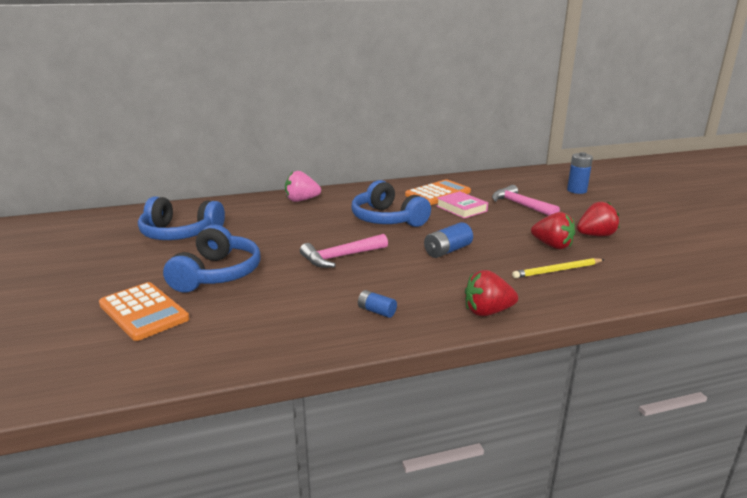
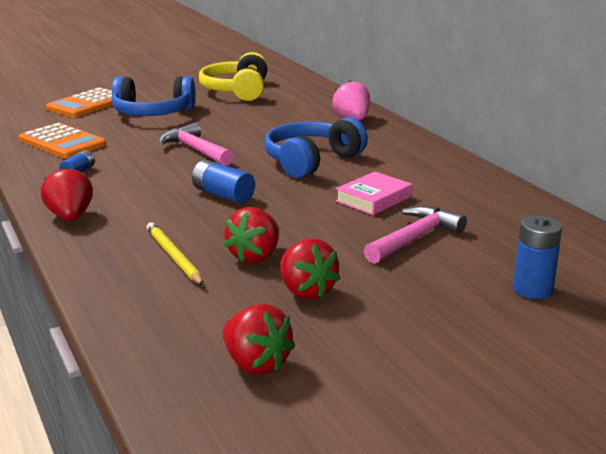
camera: 80 degrees right, 0 degrees up
(180, 233) = (237, 91): blue headphones -> yellow headphones
(438, 193) = (428, 183): orange calculator -> orange calculator (62, 142)
(683, 252) = (256, 364): none -> red strawberry

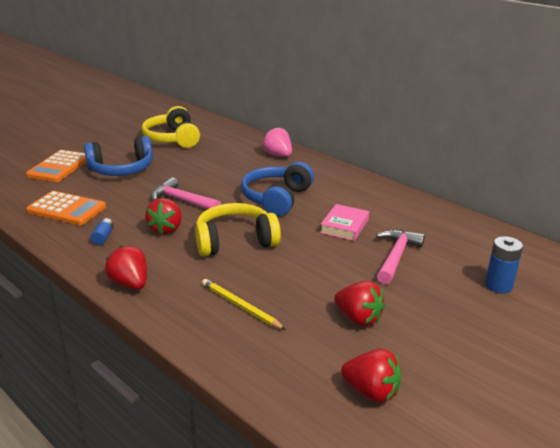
camera: 20 degrees left, 5 degrees up
(223, 195) = (235, 241): blue battery -> yellow headphones
(255, 256) = (300, 294): red strawberry -> red strawberry (166, 229)

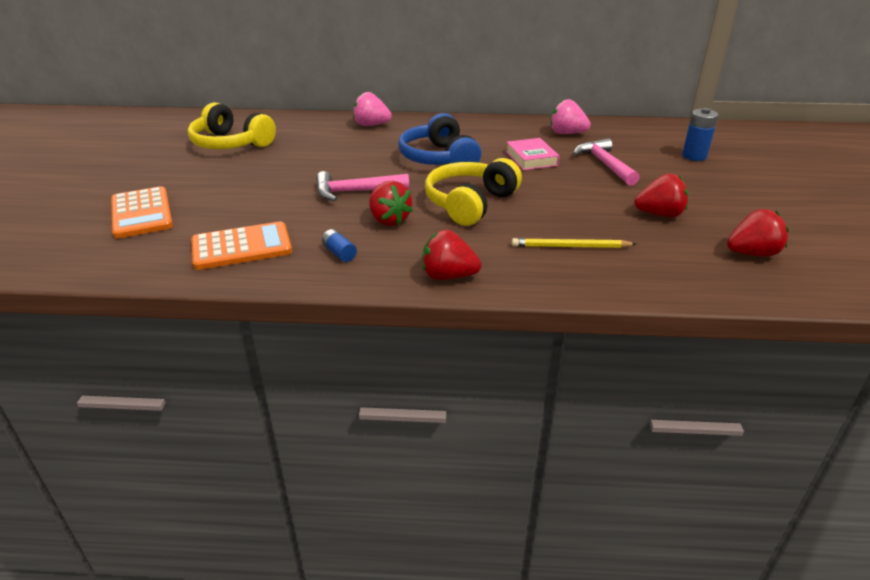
camera: 40 degrees left, 5 degrees up
(121, 169) = (229, 189): blue headphones -> none
(416, 217) = (566, 133): none -> pink strawberry

